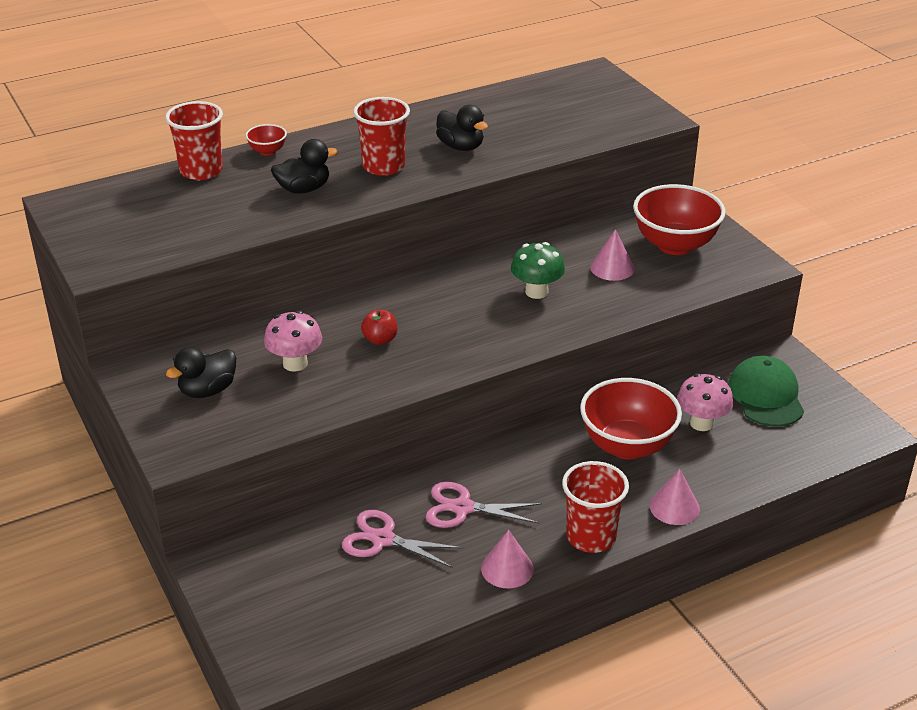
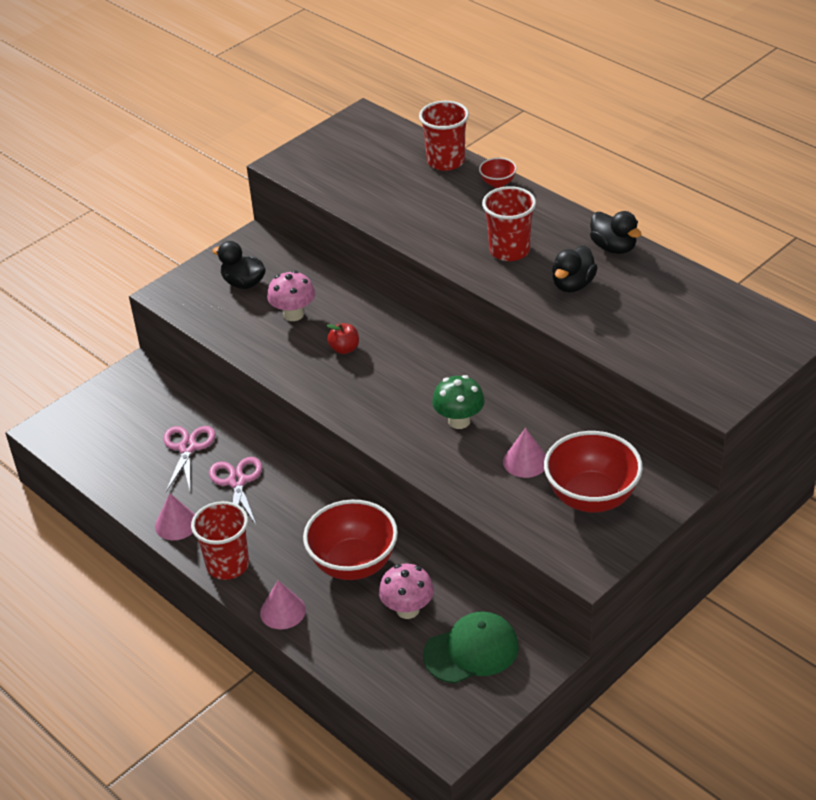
camera: 75 degrees right, 5 degrees up
(303, 189) = (446, 220): black duck -> black duck (613, 247)

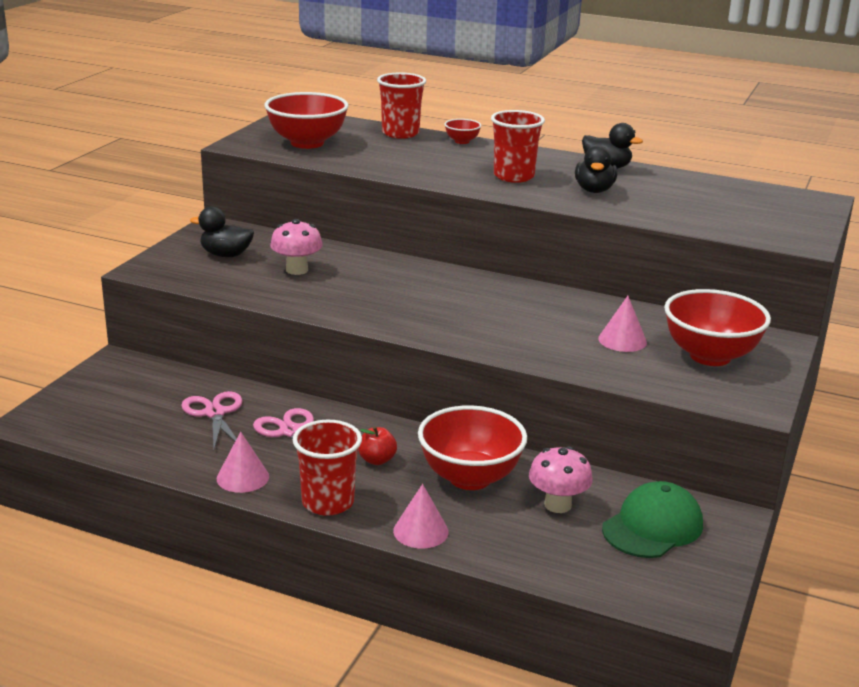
camera: 25 degrees left, 15 degrees down
(344, 349) = (370, 287): red apple -> red apple (377, 460)
(347, 168) = (307, 143): none -> red bowl
(459, 421) = (531, 321): green mushroom -> none

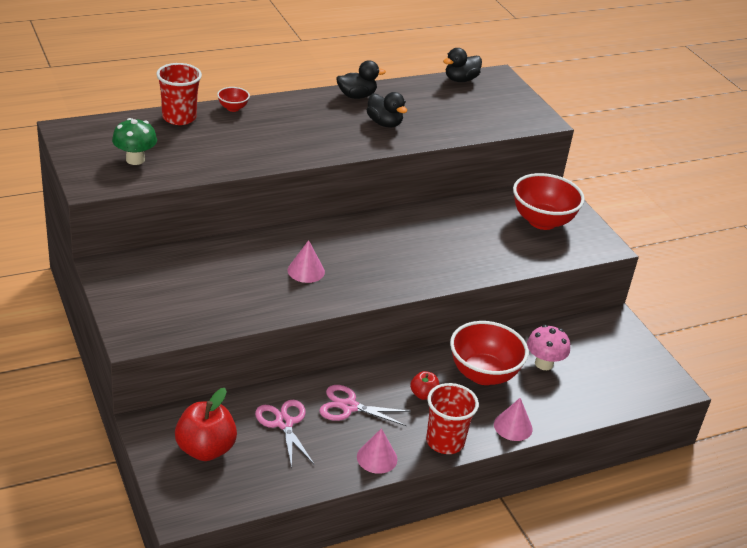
camera: 50 degrees left, 10 degrees up
(124, 396) = (205, 449): none -> red apple
(215, 413) = (284, 423): pink scissors -> pink scissors turned 45 degrees clockwise
(226, 255) = (163, 291): black duck -> black duck (460, 80)
(297, 270) = (233, 278): pink mushroom -> none
(307, 143) = (135, 159): red bowl -> green mushroom
(514, 176) = (322, 132): red cup -> none
(622, 340) = (490, 233): pink cone -> pink cone (306, 271)
(652, 526) = (597, 348): green cap -> none

